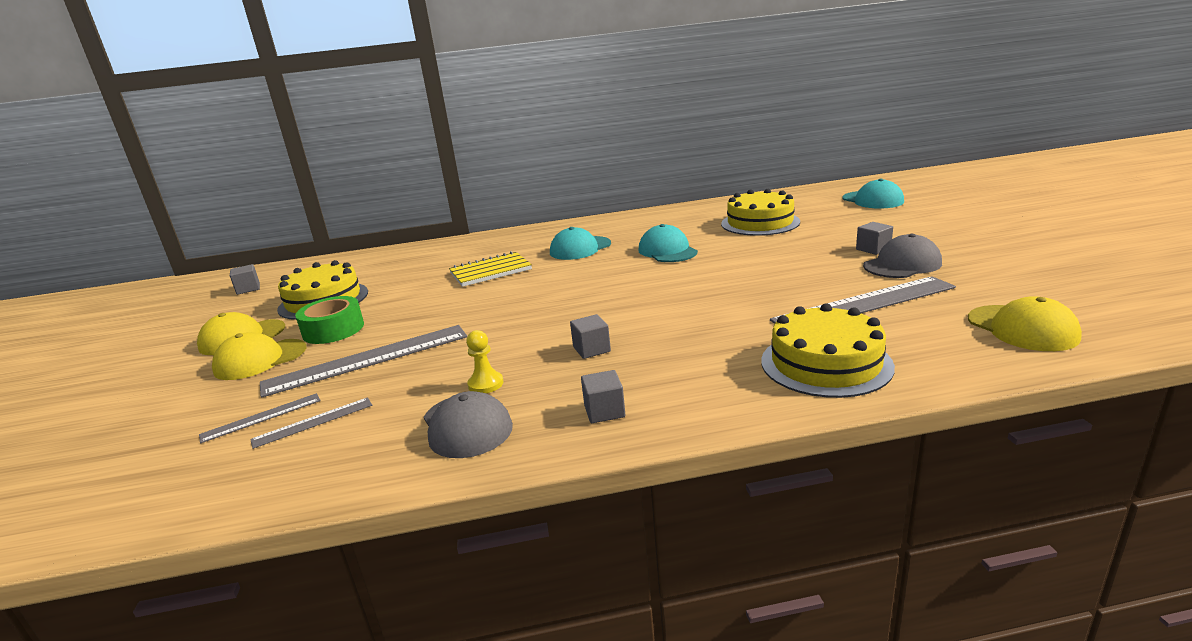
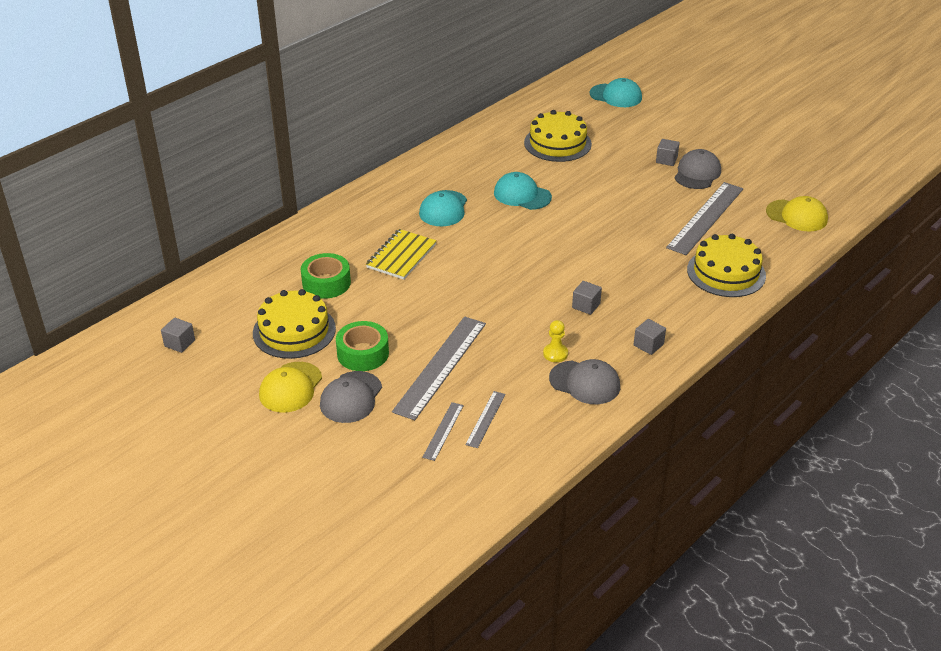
camera: 40 degrees left, 15 degrees up
(260, 359) = (351, 397): yellow cap -> grey cap
(404, 276) = (326, 283): none -> green tape

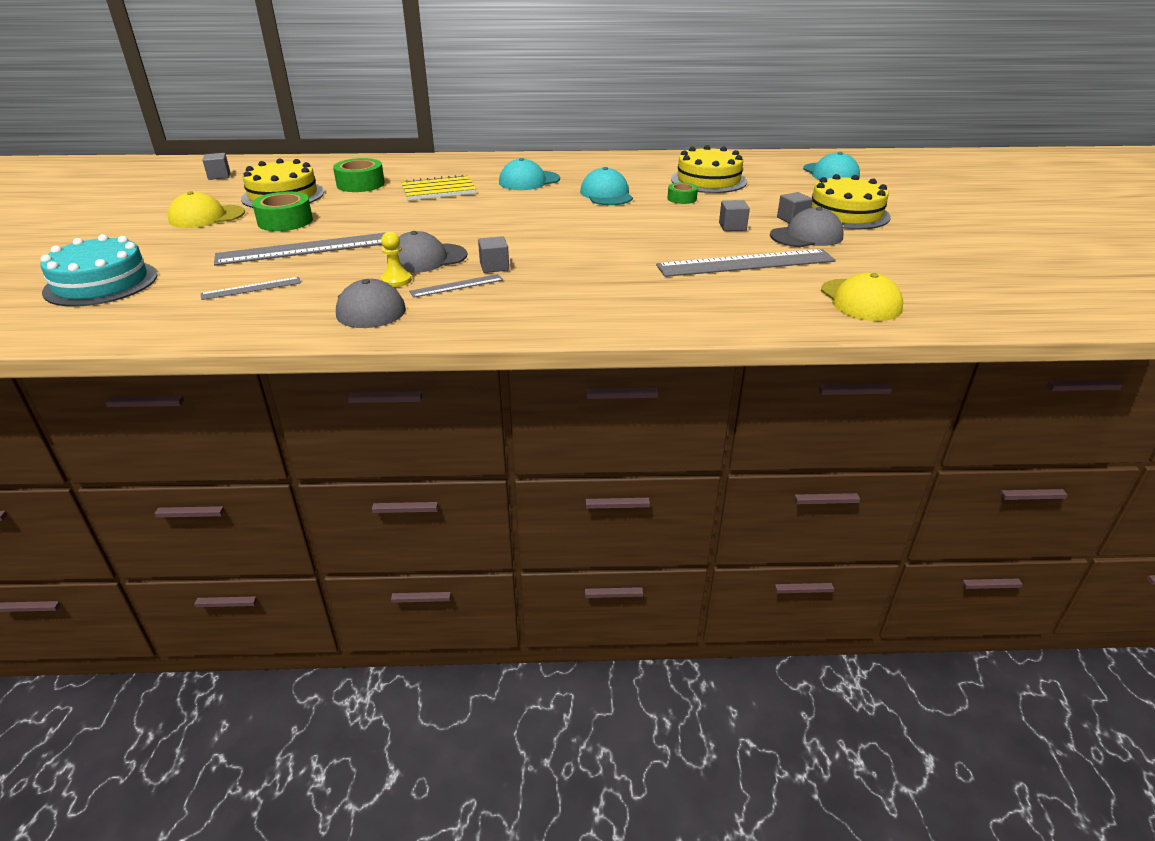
camera: 45 degrees right, 5 degrees down
(351, 397) = (219, 236): grey cap -> grey cap (427, 258)
(376, 485) = (101, 283): none -> turquoise cake
(443, 431) = (212, 279): grey ruler -> grey ruler (457, 286)
(575, 173) = (682, 199): none -> green tape
(648, 345) = (480, 312): grey cube -> grey cube (732, 227)
(726, 272) = (677, 303): yellow cake -> yellow cake (845, 213)

